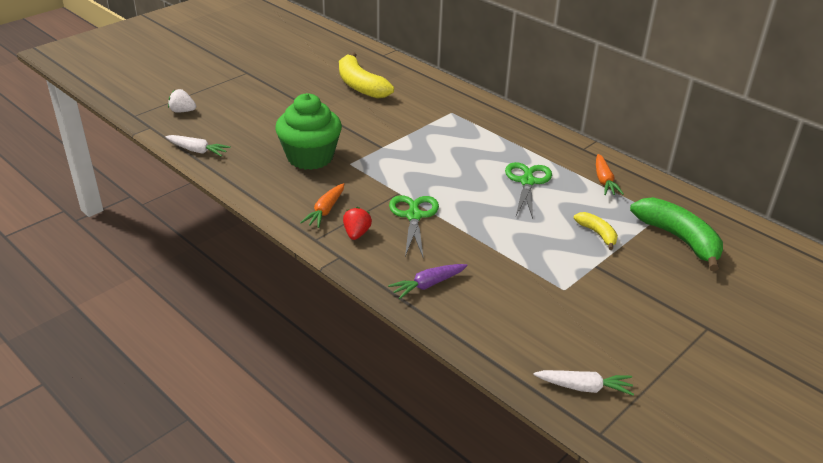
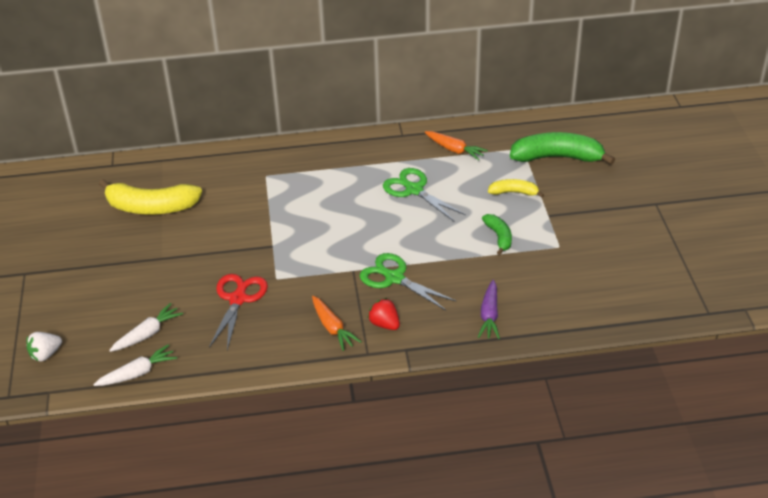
camera: 50 degrees left, 5 degrees up
(310, 157) = (238, 299): green cupcake -> red scissors
(530, 249) = (499, 237): none -> green banana
(584, 387) = (663, 295): white carrot -> white carrot (148, 334)

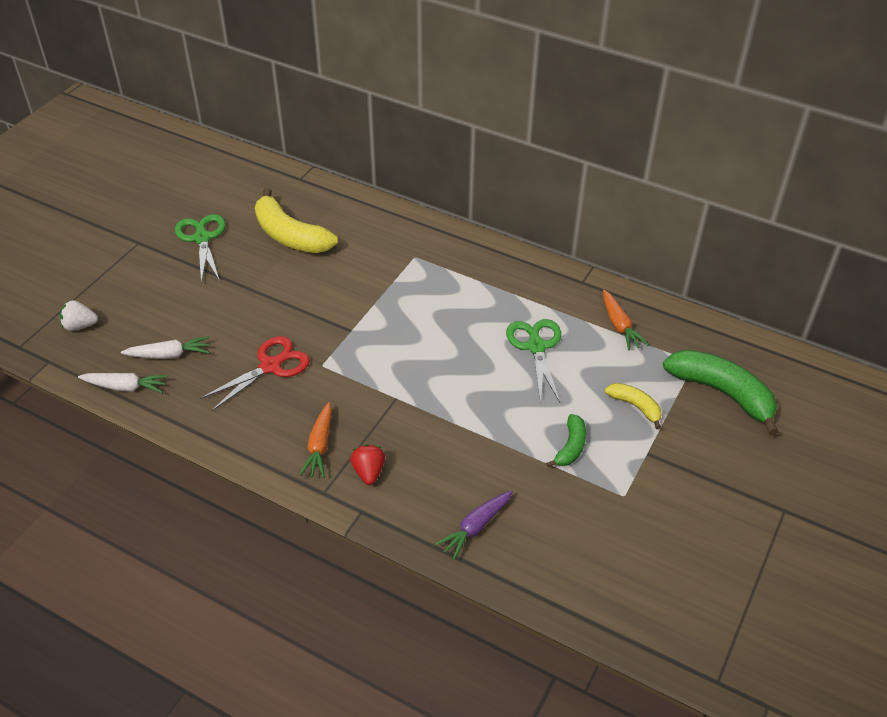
camera: 35 degrees right, 5 degrees up
(394, 278) = (425, 429): green scissors -> green scissors (202, 238)

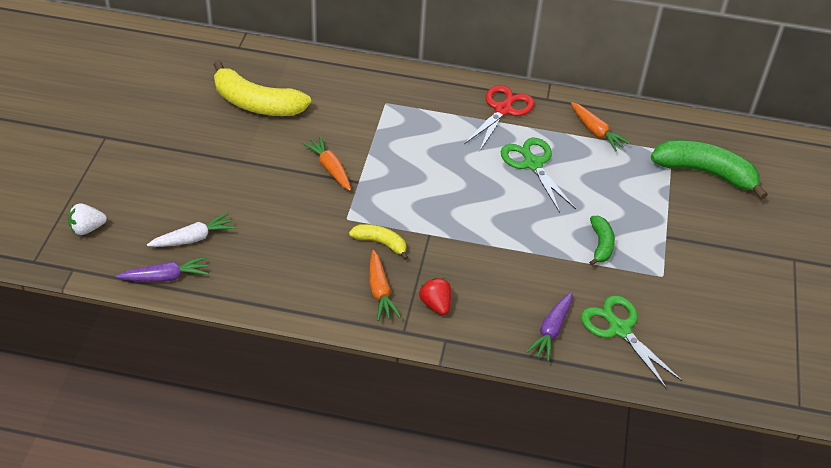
camera: 20 degrees left, 0 degrees up
(126, 387) = (166, 277): white carrot -> purple carrot
(202, 238) = (169, 121): green scissors -> green scissors (619, 329)
(270, 366) = (298, 229): red scissors -> red scissors (503, 110)
(329, 311) = (330, 168): none -> orange carrot
(635, 406) = (639, 199): yellow banana -> yellow banana (380, 243)

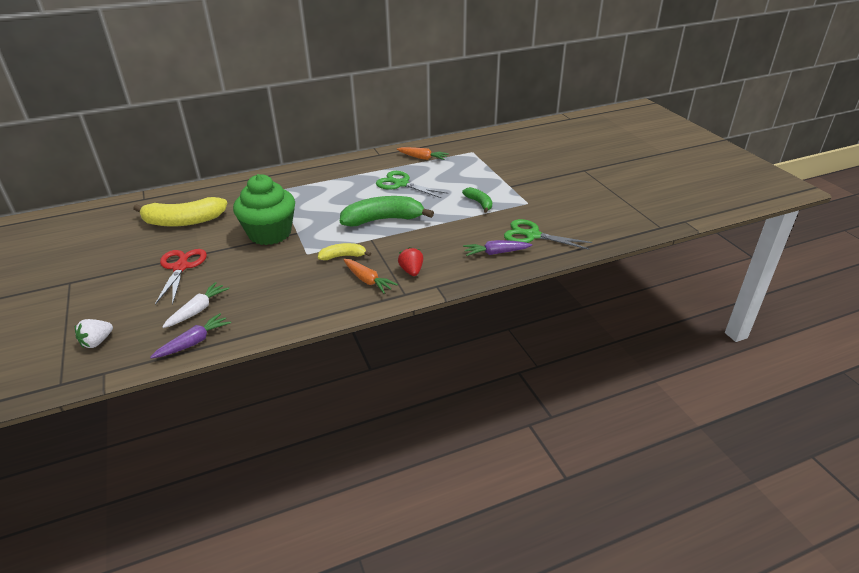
camera: 30 degrees left, 10 degrees down
(330, 168) = (270, 233): orange carrot -> green cupcake
(435, 304) = (411, 271): red strawberry -> red strawberry turned 45 degrees clockwise
(503, 110) = (358, 167): red scissors -> red scissors (180, 267)
(551, 331) = (495, 253): purple carrot -> purple carrot turned 90 degrees clockwise
(705, 173) = (500, 153): green banana -> green banana (383, 220)

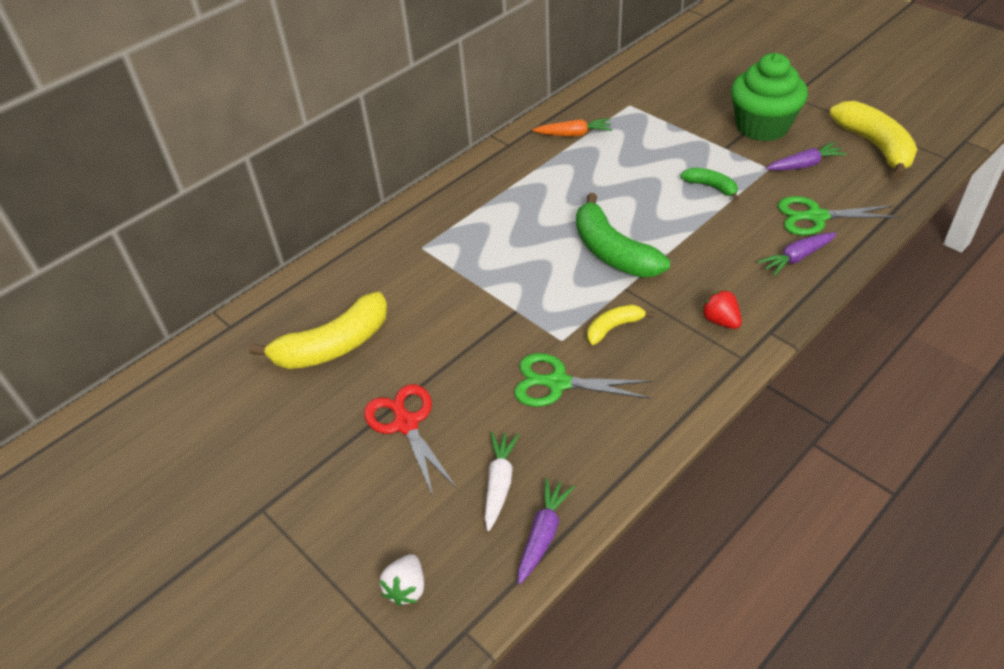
camera: 20 degrees left, 10 degrees up
(270, 233) = (480, 324): green cupcake -> green cupcake (762, 126)
(368, 280) = (679, 354): orange carrot -> none
(383, 220) = (612, 252): green banana -> green banana turned 90 degrees counterclockwise
(401, 184) = (584, 186): green scissors -> green scissors (558, 383)
(554, 207) = (805, 165): none -> purple carrot
(614, 209) = (875, 146): none -> yellow banana

